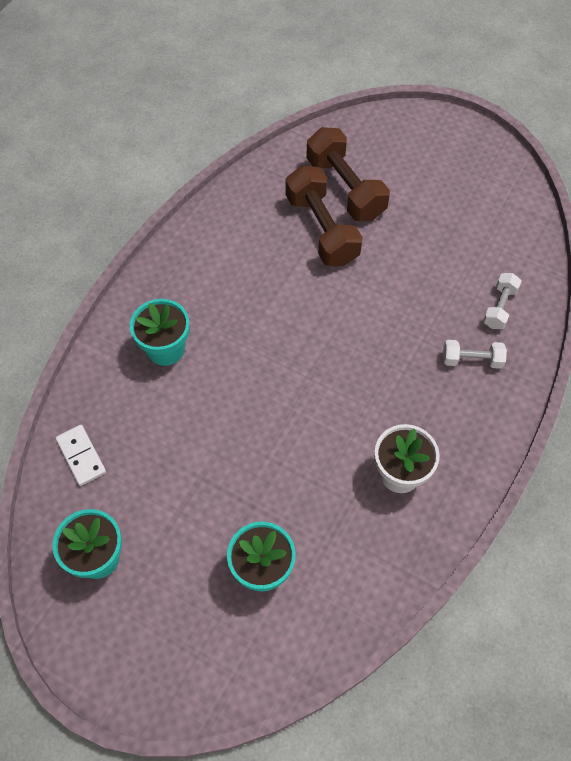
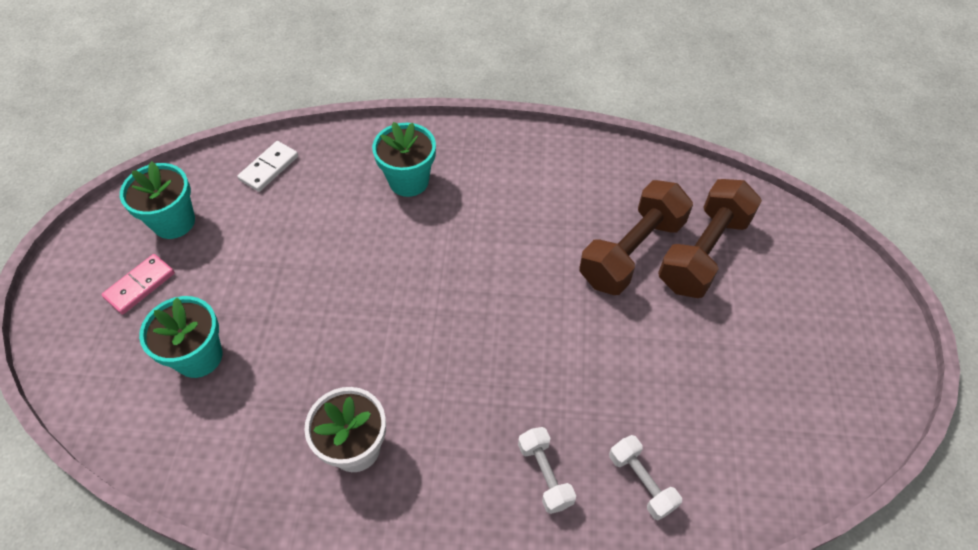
camera: 65 degrees right, 5 degrees down
(158, 604) = (140, 285): none -> pink domino
(499, 307) = (641, 482): white dumbbell -> white dumbbell turned 60 degrees clockwise

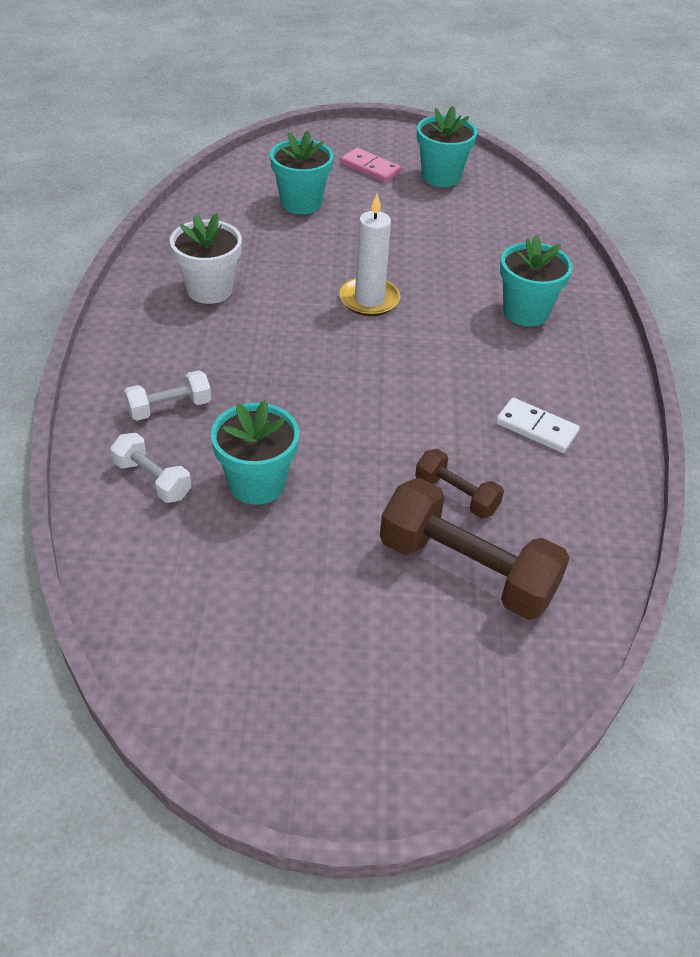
camera: 85 degrees right, 10 degrees down
(269, 168) = (519, 221): white domino -> white domino (536, 428)
(383, 298) = (369, 300): none -> white candle
(631, 251) = (456, 495): brown dumbbell -> brown dumbbell, size x0.52
(636, 393) = (257, 483): none -> turquoise flower pot
(641, 482) = (152, 480): white dumbbell -> white dumbbell turned 75 degrees clockwise

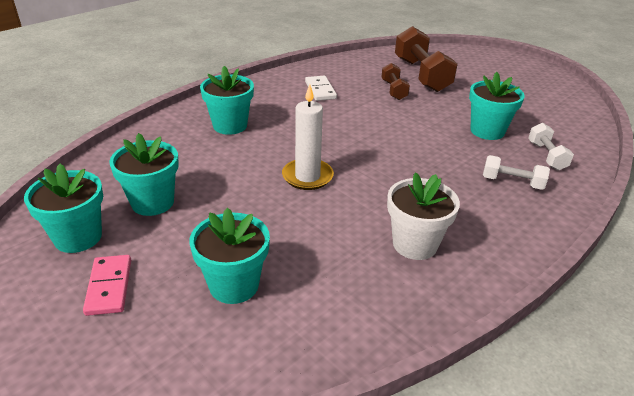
camera: 135 degrees left, 10 degrees down
(443, 216) = (152, 202): none -> turquoise flower pot

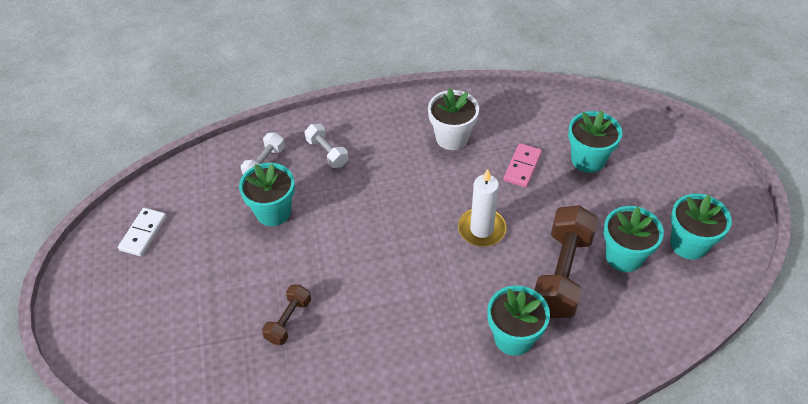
camera: 145 degrees left, 15 degrees up
(109, 287) = (669, 191): pink domino -> pink domino (522, 167)
(320, 90) = (371, 362): white domino -> white domino (143, 233)
(421, 75) = (223, 337): brown dumbbell -> brown dumbbell (562, 273)

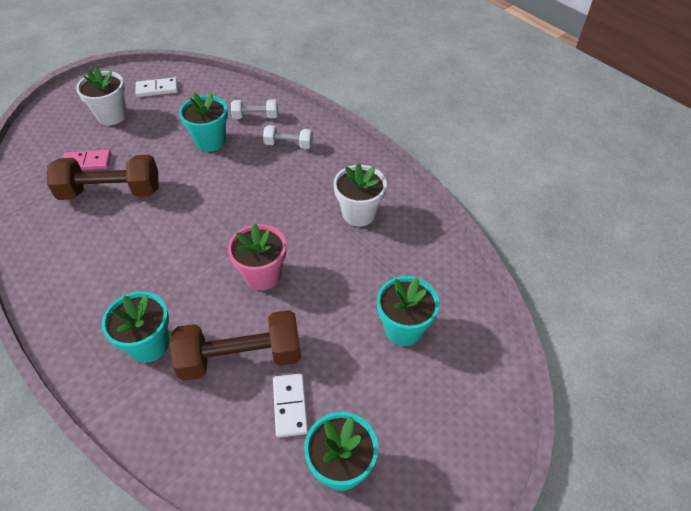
camera: 60 degrees right, 0 degrees up
(156, 289) = (112, 116): none -> white flower pot
(288, 320) = (111, 192): brown dumbbell -> brown dumbbell, size x1.91
(327, 152) = (288, 144): white dumbbell -> white dumbbell turned 75 degrees clockwise
(481, 229) = (262, 275): white candle -> pink flower pot
(522, 167) = (357, 277): pink domino -> pink domino (87, 162)
(624, 256) = (290, 406): turquoise flower pot -> white domino

